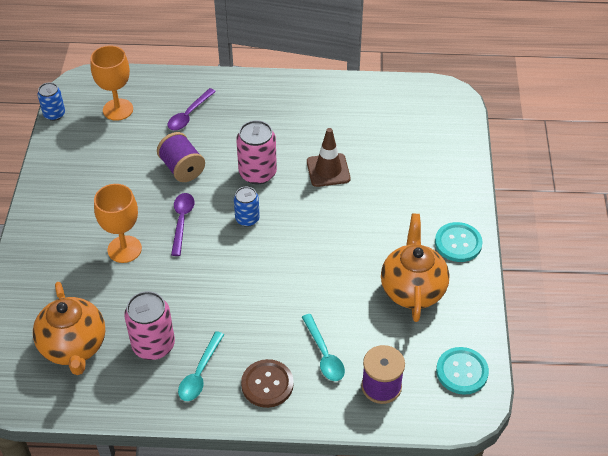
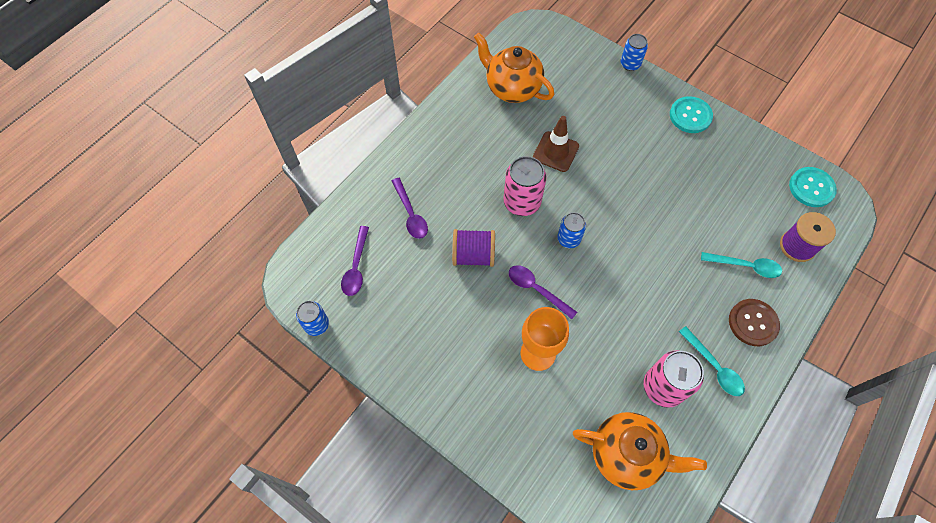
camera: 55 degrees left, 15 degrees up
(118, 109) = (356, 267): orange goblet -> purple spoon
(412, 289) = (717, 171): orange teapot -> orange teapot (512, 88)
(475, 175) = (630, 64): none -> blue can

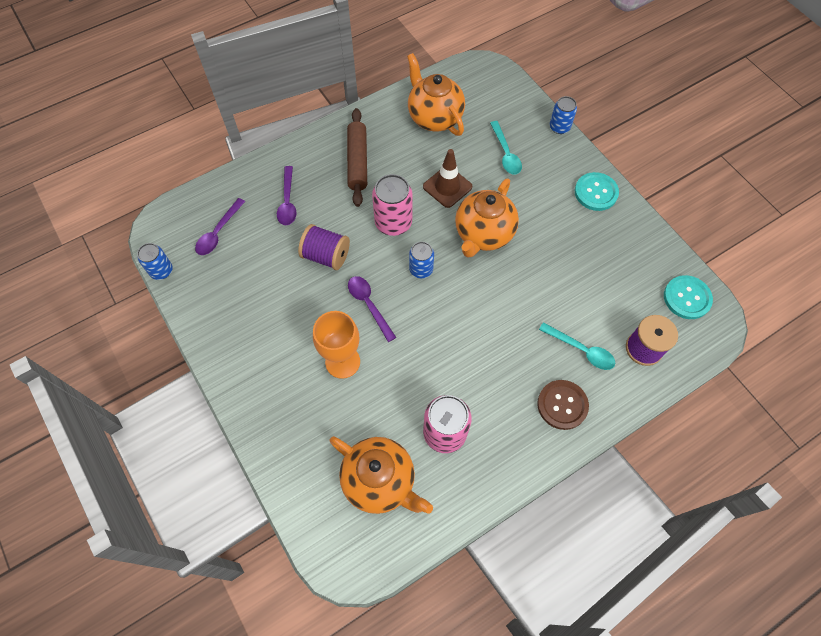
camera: 20 degrees right, 0 degrees up
(460, 153) = (357, 161): none -> brown rolling pin
(609, 187) = (483, 234): none -> orange teapot
(714, 367) = (503, 432): turquoise spoon -> turquoise spoon (505, 153)

